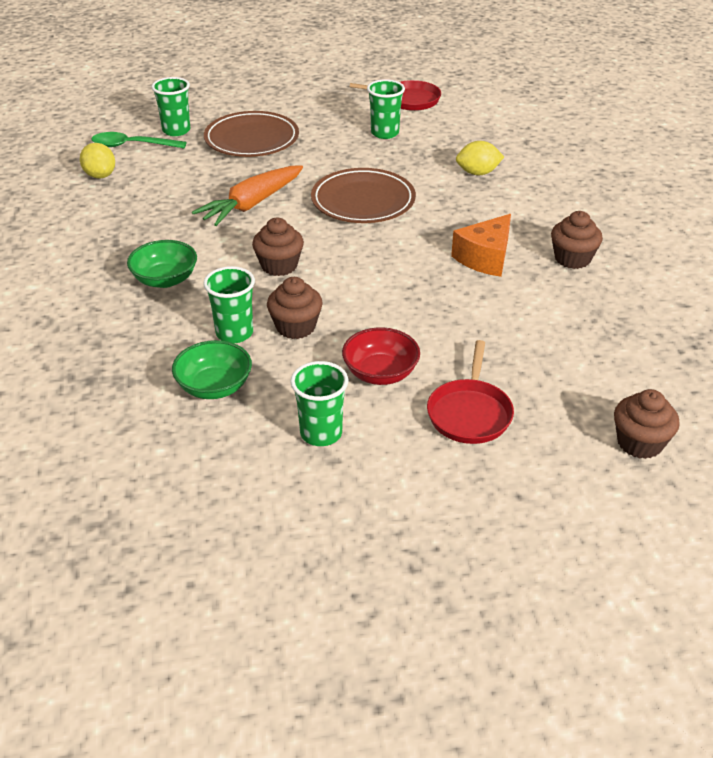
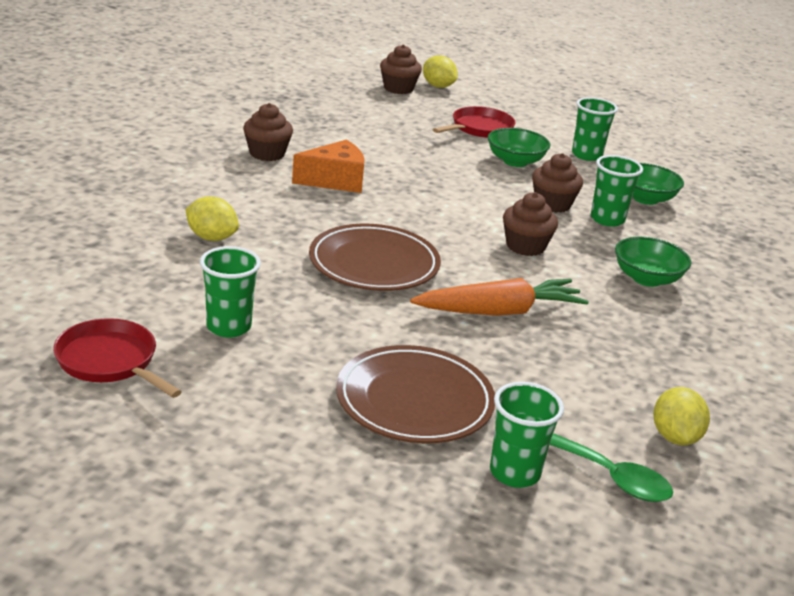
camera: 150 degrees left, 10 degrees down
(380, 373) = (515, 161): red bowl -> green bowl
(613, 483) = (438, 86): none -> yellow lemon

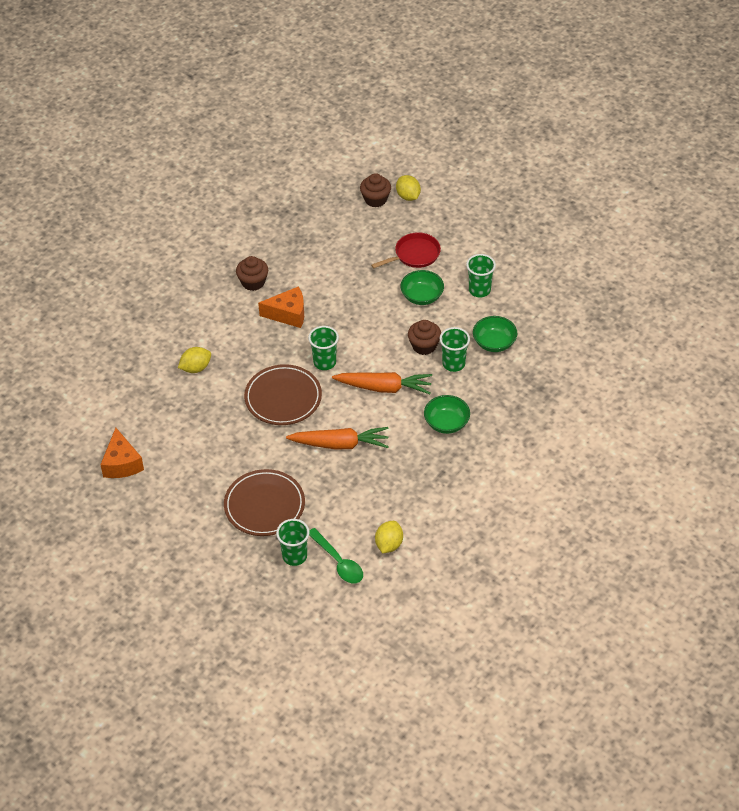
camera: 20 degrees right, 20 degrees up
(110, 361) = (122, 463): red pan -> orange cheese
(211, 238) = (196, 368): yellow lemon -> yellow lemon turned 75 degrees counterclockwise
(228, 327) = (186, 443): green cup -> green cup (324, 362)
(525, 246) = (384, 388): brown cupcake -> orange carrot

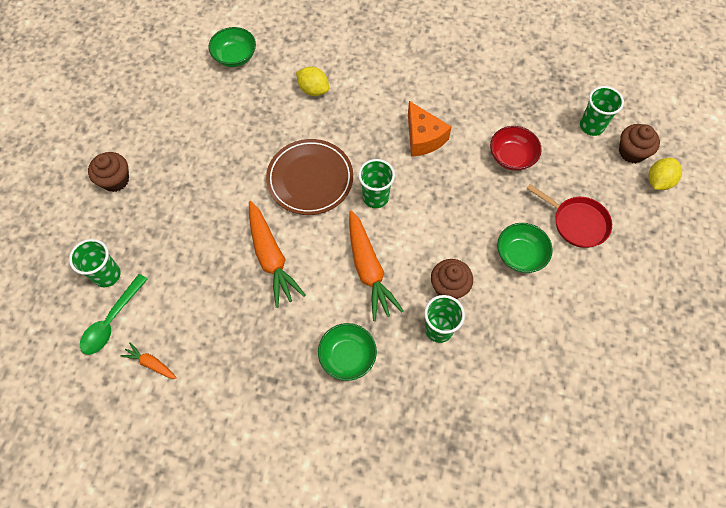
camera: 65 degrees right, 15 degrees up
(122, 463) = (172, 81): orange cheese -> none
(253, 282) = (448, 90): brown cupcake -> brown cupcake (115, 180)
(264, 505) = (163, 220): brown plate -> none
(338, 268) = (511, 157): none -> red bowl
(389, 544) = (151, 363): yellow lemon -> orange carrot
(479, 290) = (565, 313): green cup -> green cup (591, 126)
(494, 343) = (494, 362): green bowl -> green bowl (235, 57)

